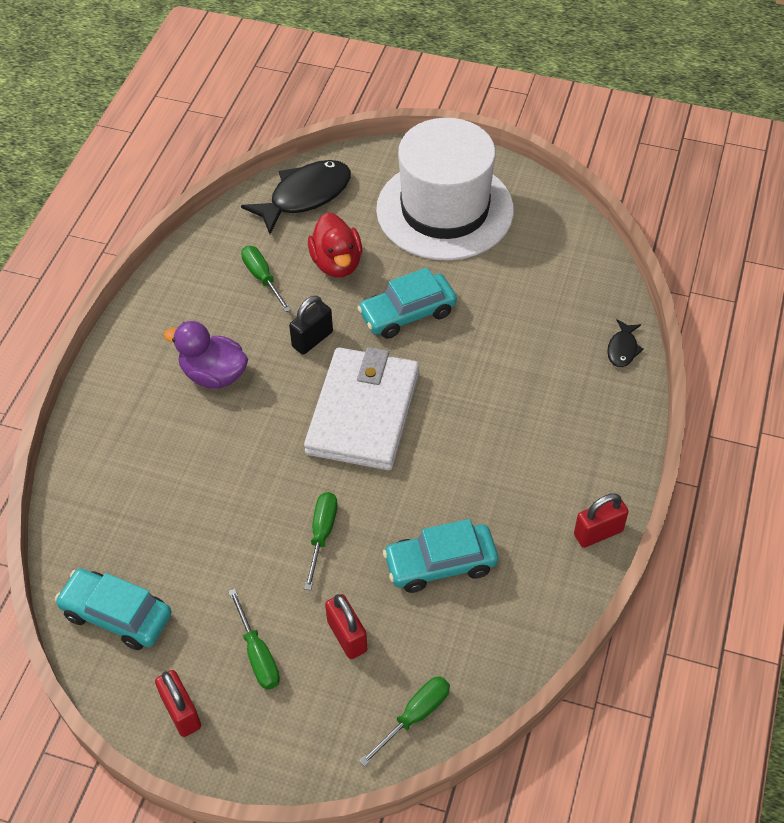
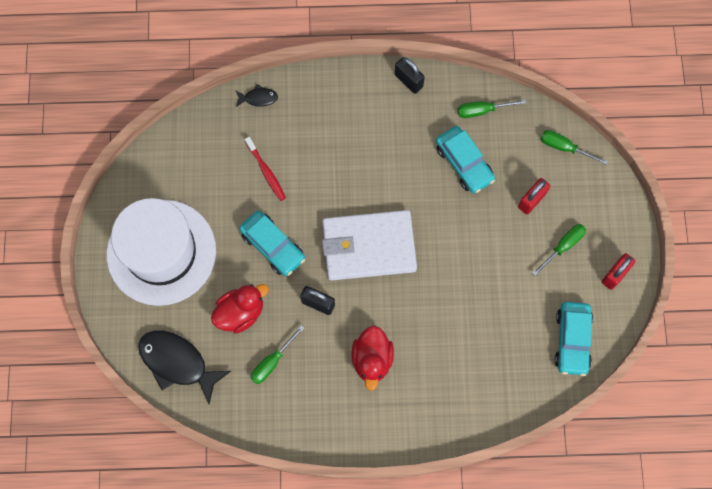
camera: 110 degrees left, 20 degrees up
(214, 375) = (372, 359): purple duck -> red duck
(322, 534) = (470, 239): green screwdriver -> green screwdriver (482, 110)
(512, 331) = (266, 172): none -> red toothbrush
(598, 533) = (408, 81): red padlock -> black padlock

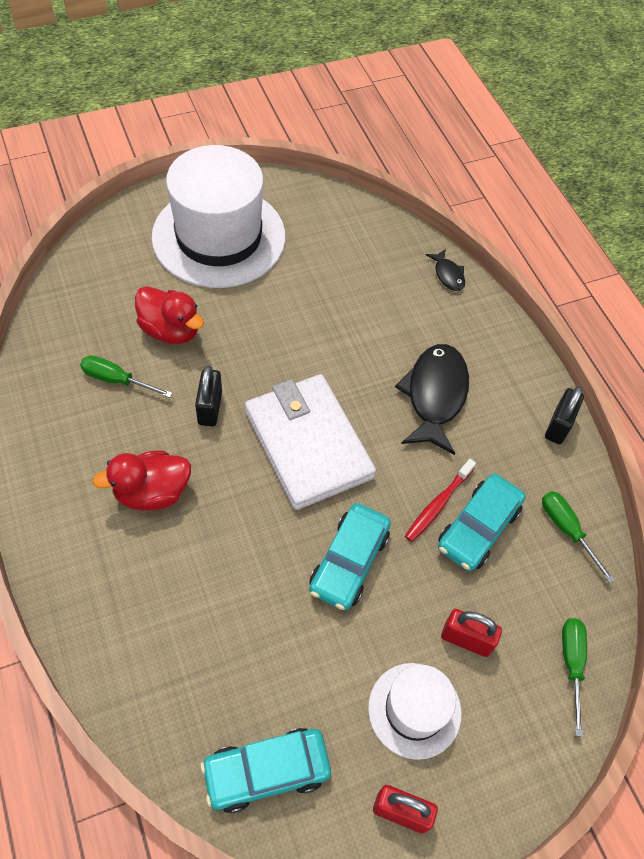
camera: 65 degrees right, 15 degrees down
(177, 362) = (89, 287): black fish -> black fish (435, 395)
(266, 172) = (360, 307): red toothbrush -> red toothbrush (438, 504)
(273, 246) = (267, 339): turquoise car -> turquoise car (349, 562)
(563, 246) = (414, 710): green screwdriver -> white hat

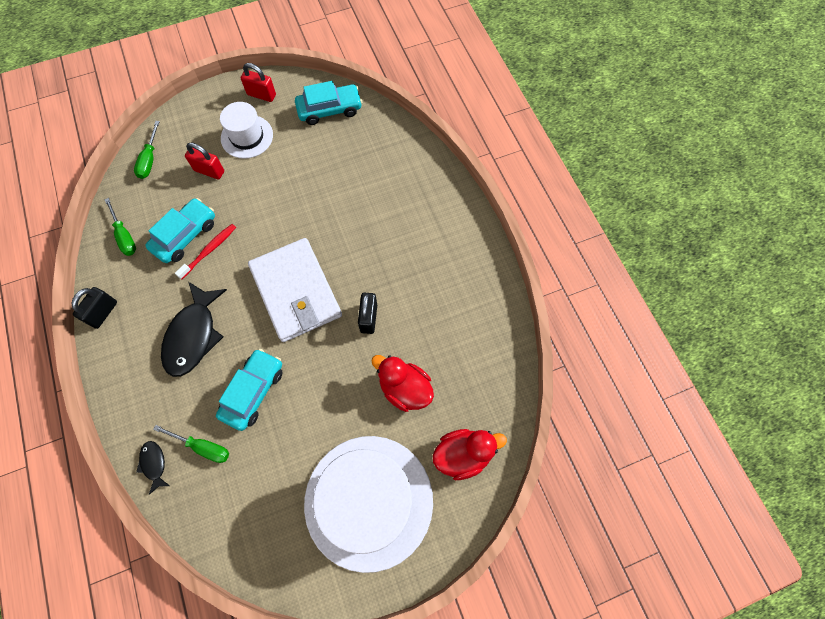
camera: 175 degrees left, 10 degrees up
(116, 380) = (442, 339): green screwdriver -> green screwdriver (202, 447)
(152, 492) = (405, 253): red duck -> red duck (463, 454)
(349, 562) = (275, 212): turquoise car -> turquoise car (253, 391)

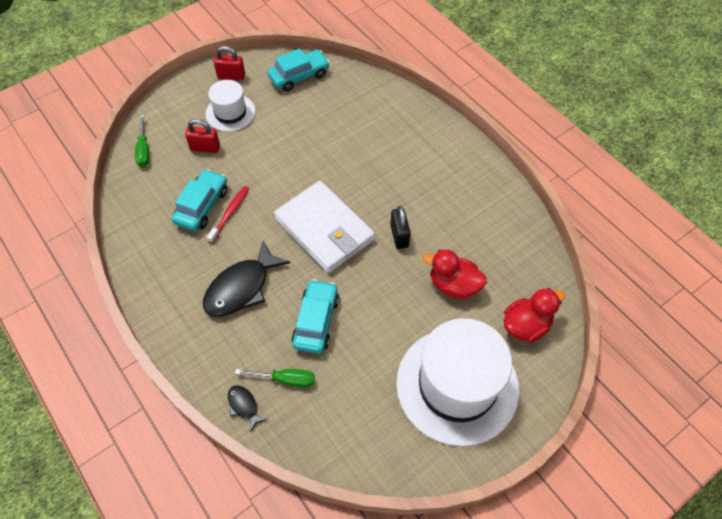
camera: 15 degrees left, 10 degrees down
(103, 313) = (146, 289): black padlock -> none
(125, 236) = (143, 219): green screwdriver -> none
(193, 335) = (241, 287): black fish -> black fish turned 45 degrees clockwise

